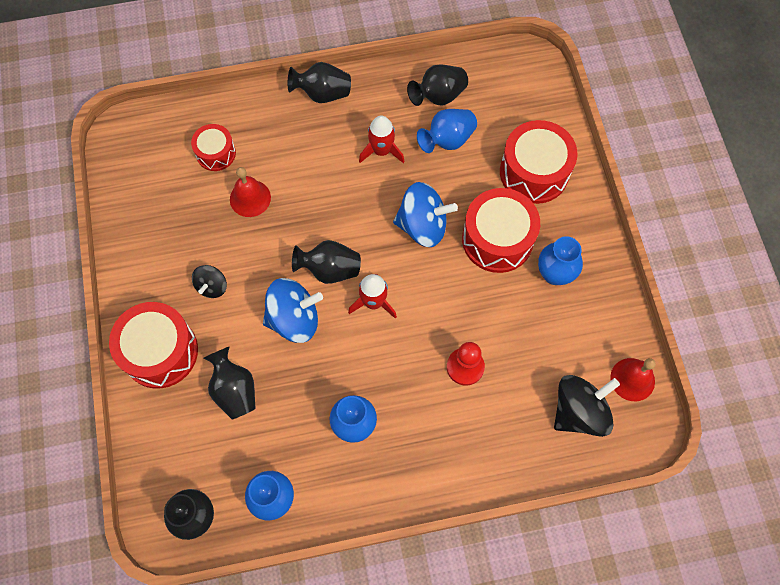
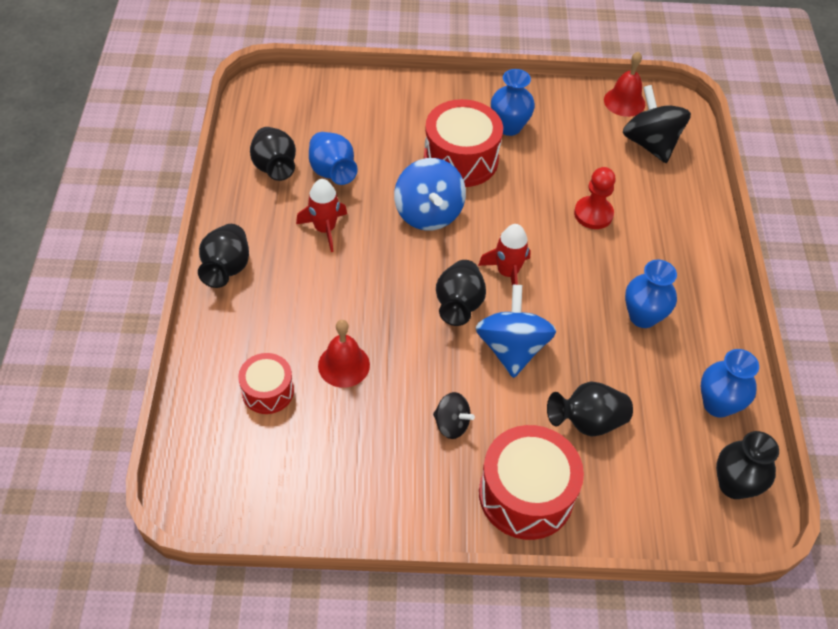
camera: 80 degrees left, 15 degrees down
(423, 226) = (428, 213): blue spinning top -> blue spinning top turned 150 degrees clockwise
(534, 172) = (394, 115): red drum -> none

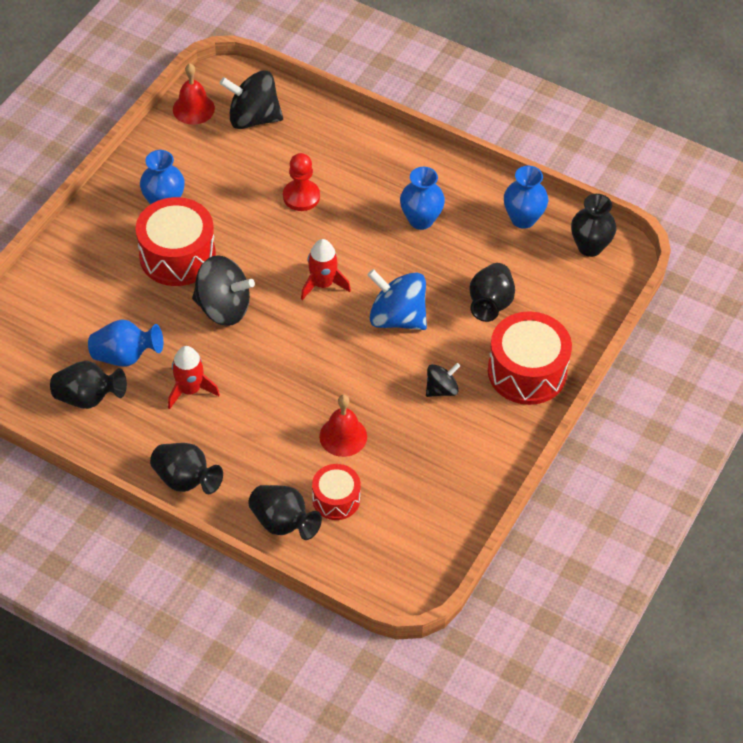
camera: 60 degrees left, 0 degrees up
(428, 213) = (223, 308): blue spinning top -> black spinning top
(459, 304) = (333, 332): black vase -> black vase (283, 523)

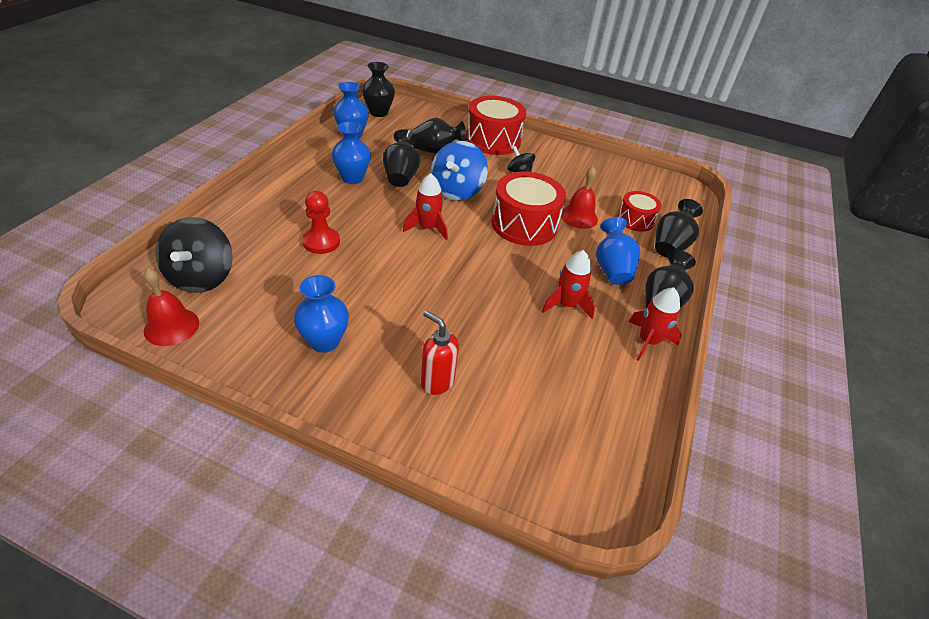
camera: 100 degrees left, 10 degrees down
(88, 398) = (604, 382): black vase -> black vase (401, 175)
(108, 276) = (437, 382): none -> red soap dispenser
(125, 356) = (542, 356): blue vase -> blue vase (612, 268)
(131, 448) = (648, 341): none -> red rocket
(177, 256) = (402, 325): red drum -> red drum (524, 224)
(223, 308) = (465, 288): black spinning top -> none

